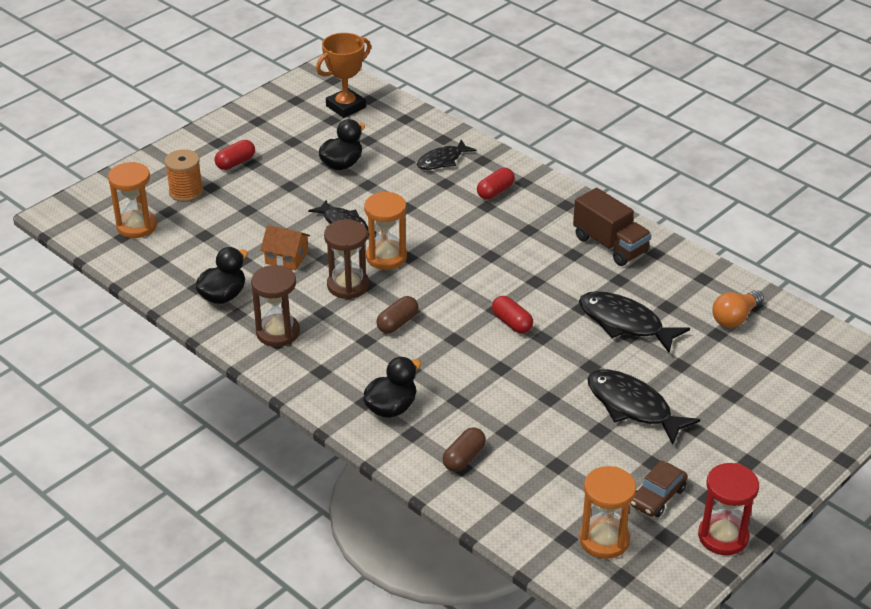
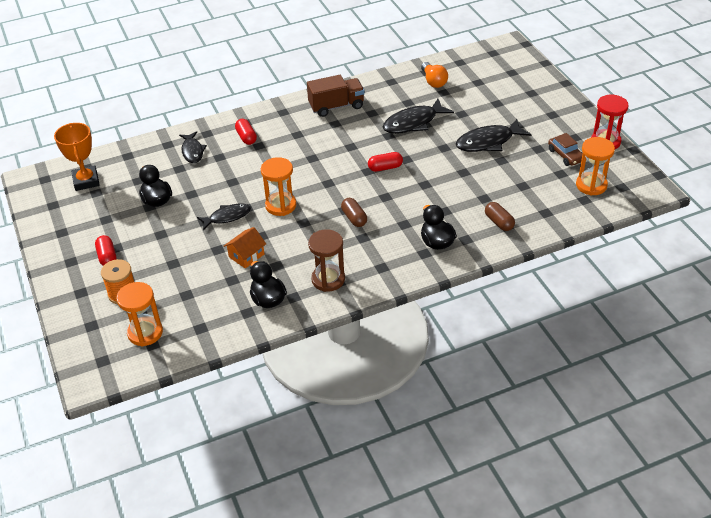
camera: 65 degrees left, 5 degrees up
(348, 285) = (299, 232): brown hourglass -> none

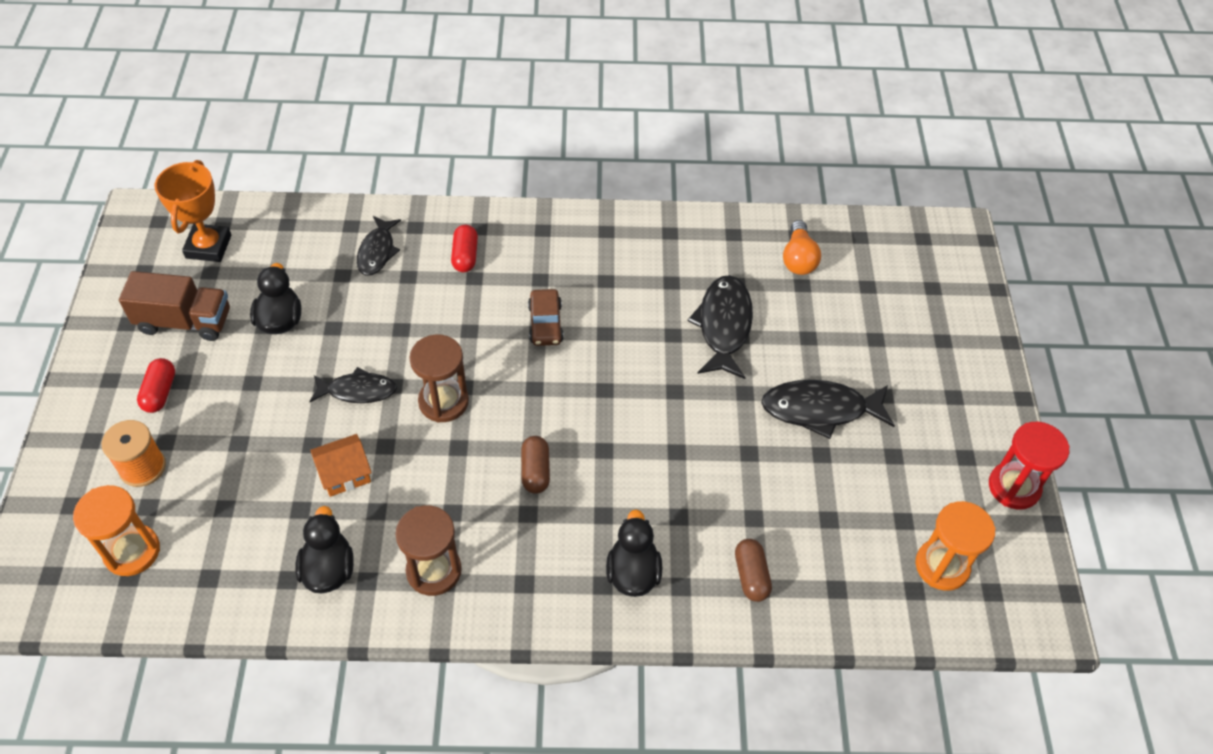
camera: 20 degrees right, 10 degrees up
(281, 205) = (443, 402): orange hourglass -> brown hourglass
(336, 106) = (625, 249): brown truck -> brown truck (185, 321)
(385, 167) = (634, 394): red capsule -> none
(413, 123) = (724, 326): black fish -> black fish turned 105 degrees clockwise
(565, 155) = (932, 487): brown car -> brown car (545, 324)

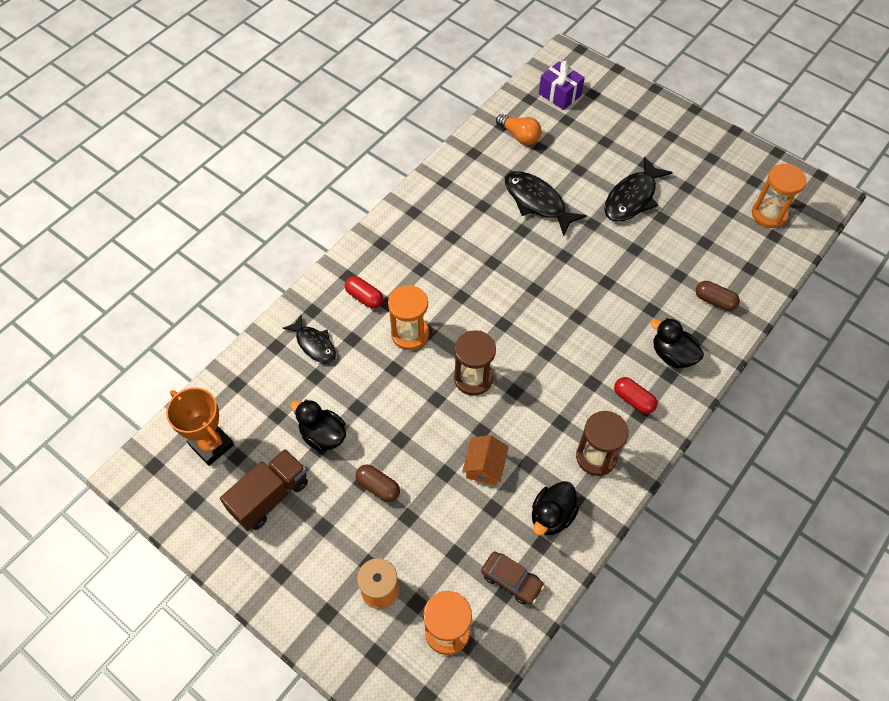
camera: 50 degrees left, 5 degrees up
(160, 392) = (322, 545): red capsule -> red capsule (633, 400)
(329, 569) = (551, 516): black duck -> black duck turned 90 degrees counterclockwise
(358, 391) = (424, 422): black fish -> none
(453, 318) = (410, 334): none -> orange hourglass
(535, 471) = (565, 360): brown capsule -> brown capsule (378, 487)
(545, 324) = (458, 288): brown car -> brown car (511, 580)
(897, 259) = (559, 94): none -> purple gift
(1014, 487) = (744, 152): red hourglass -> none

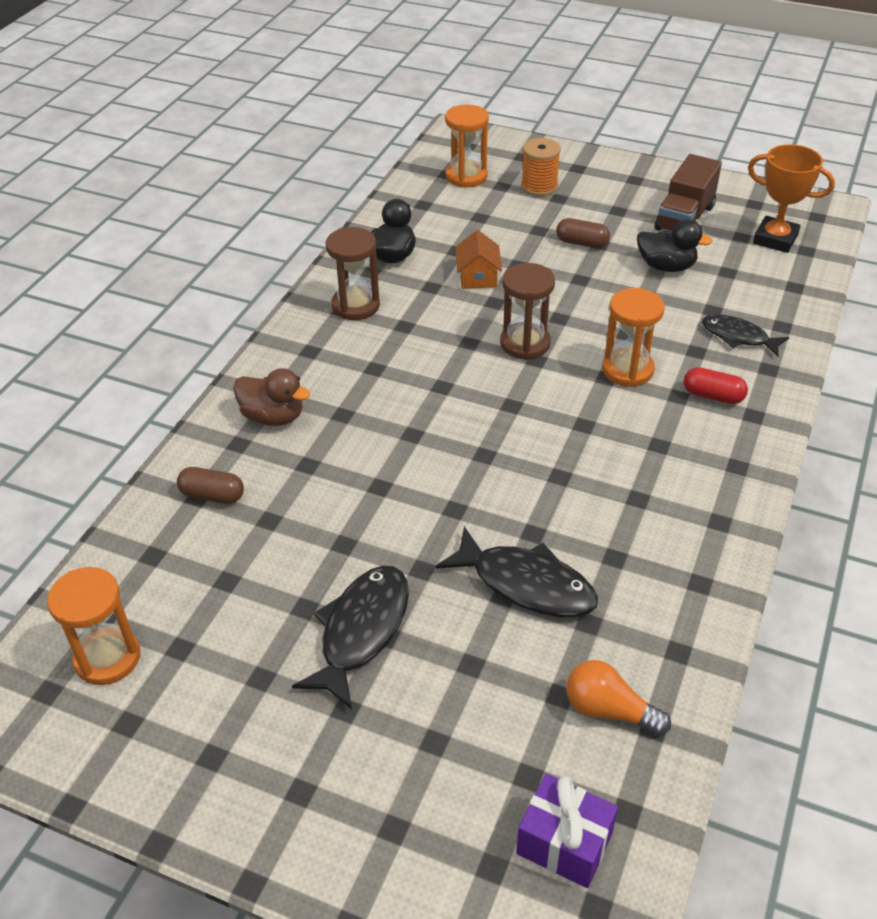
camera: 165 degrees right, 15 degrees down
(511, 580) = (419, 212): brown car -> none
(633, 400) = (320, 362): red capsule -> none
(672, 355) = (273, 417): black duck -> brown duck

